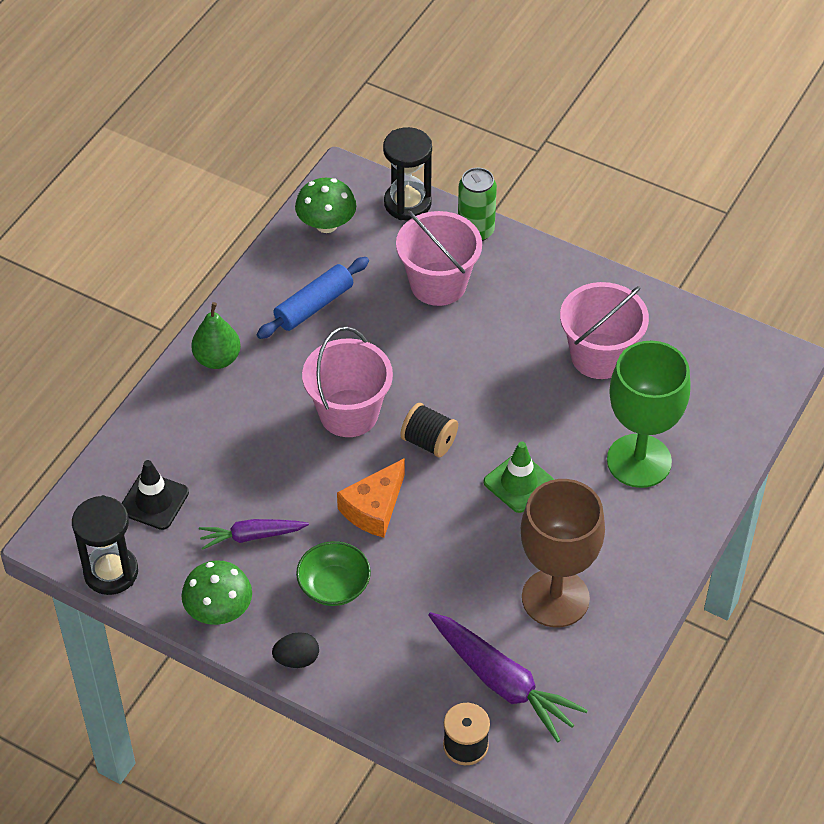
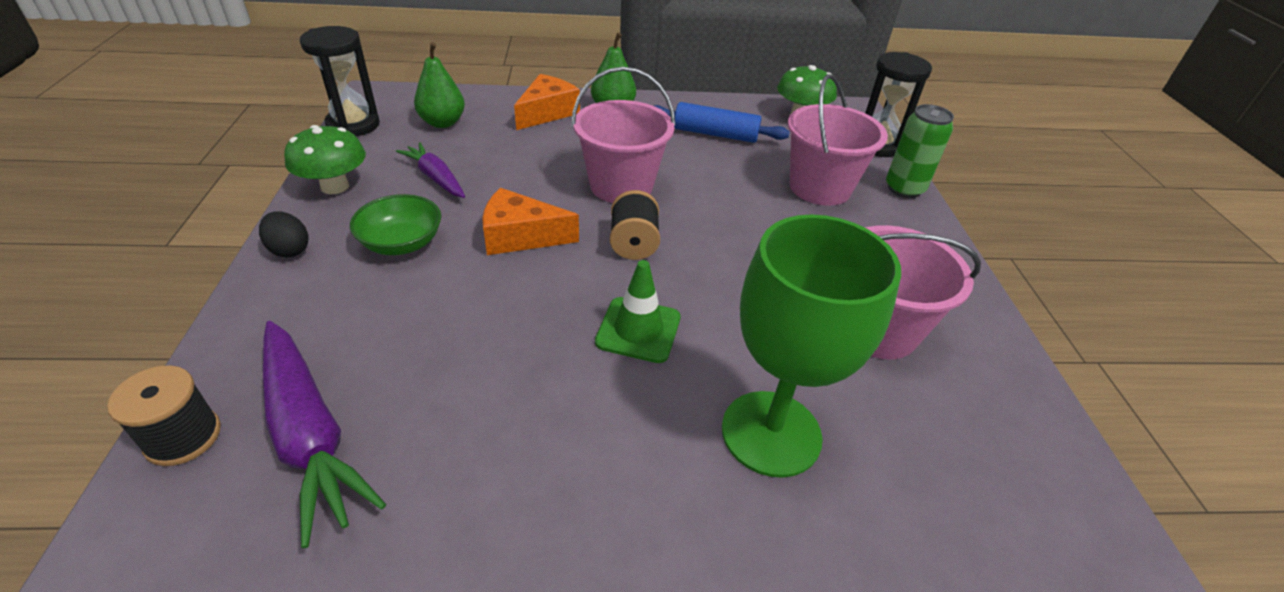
camera: 55 degrees right, 10 degrees down
(154, 501) = (442, 123): black traffic cone -> green pear
(189, 413) = (547, 112): none -> orange cheese
(502, 682) = (309, 434): purple carrot -> purple carrot turned 45 degrees counterclockwise
(555, 598) = (483, 435): brown goblet -> none

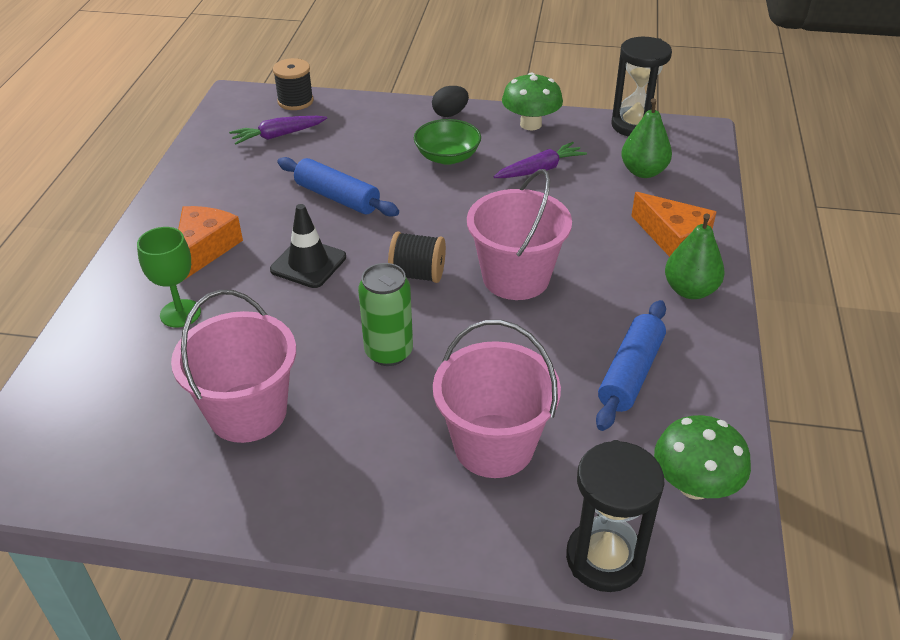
camera: 105 degrees right, 0 degrees up
(309, 434) = (278, 135): purple carrot -> purple carrot, size x0.60
(495, 328) = (337, 197): none -> blue rolling pin
(520, 236) = (443, 212): orange cheese -> orange cheese (205, 249)
(638, 330) = (308, 263): green traffic cone -> black traffic cone
(771, 433) = (180, 313): green goblet -> green goblet, size x0.54
(904, 189) = (480, 543): green can -> green can (389, 352)

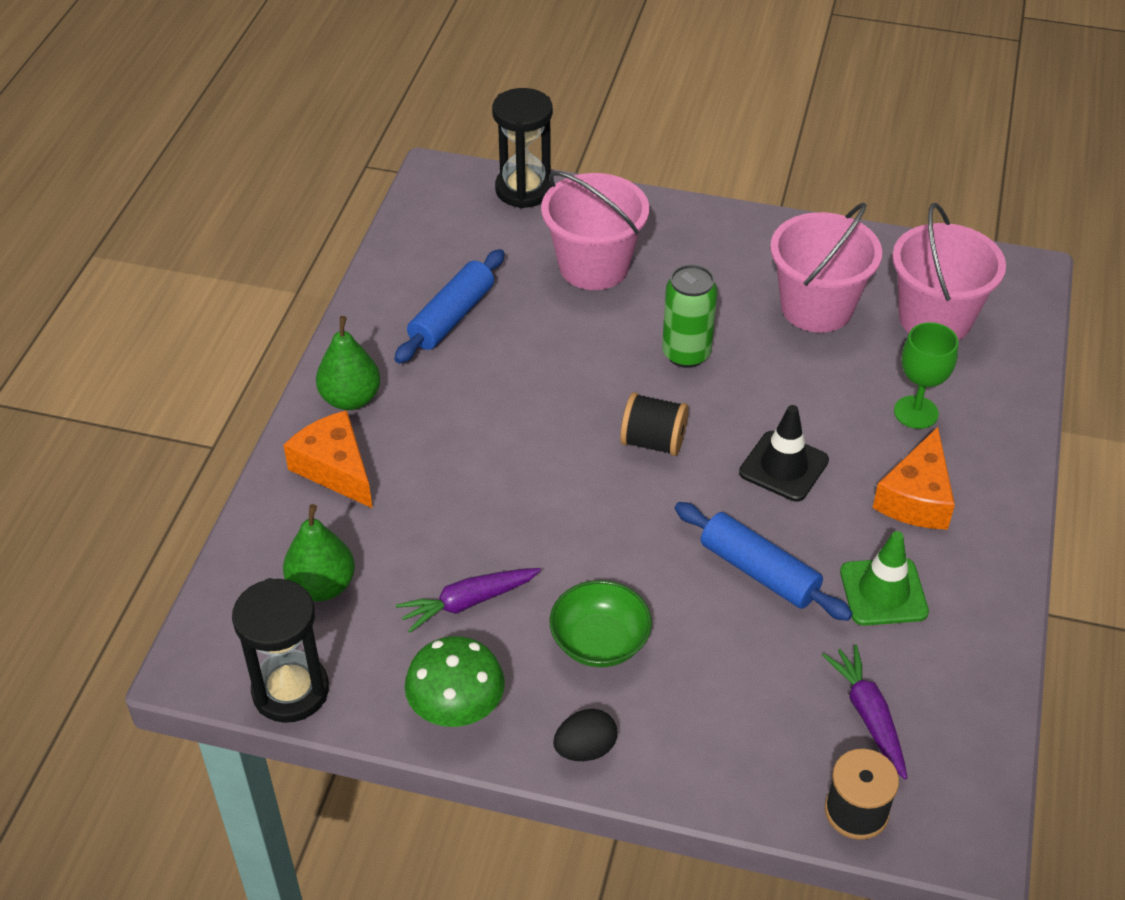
camera: 175 degrees left, 5 degrees up
(250, 192) = (883, 592): none -> green traffic cone
(278, 135) = (868, 716): purple carrot -> purple carrot turned 90 degrees counterclockwise
(516, 278) = (540, 429): pink bucket -> pink bucket (935, 319)
(694, 485) = (435, 228): green mushroom -> none

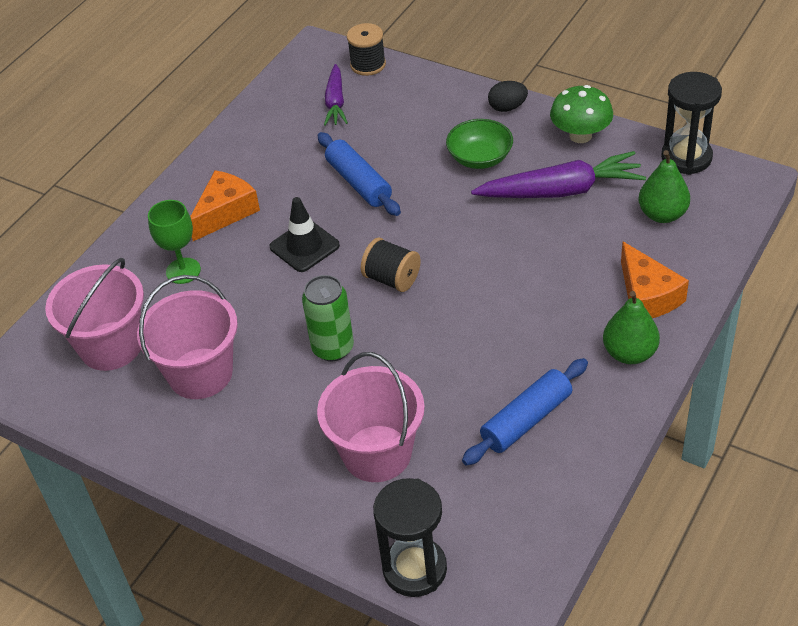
camera: 160 degrees left, 0 degrees up
(468, 602) = (561, 191): purple carrot -> purple carrot, size x1.67
(883, 592) = (286, 160): green traffic cone -> none

